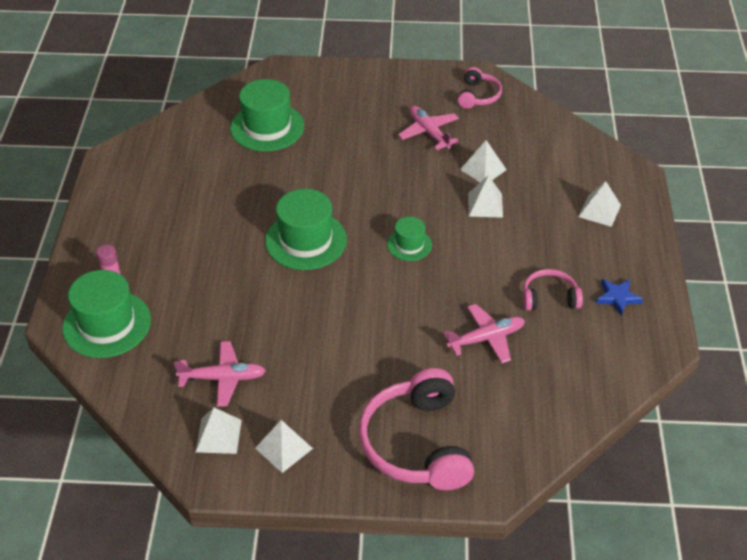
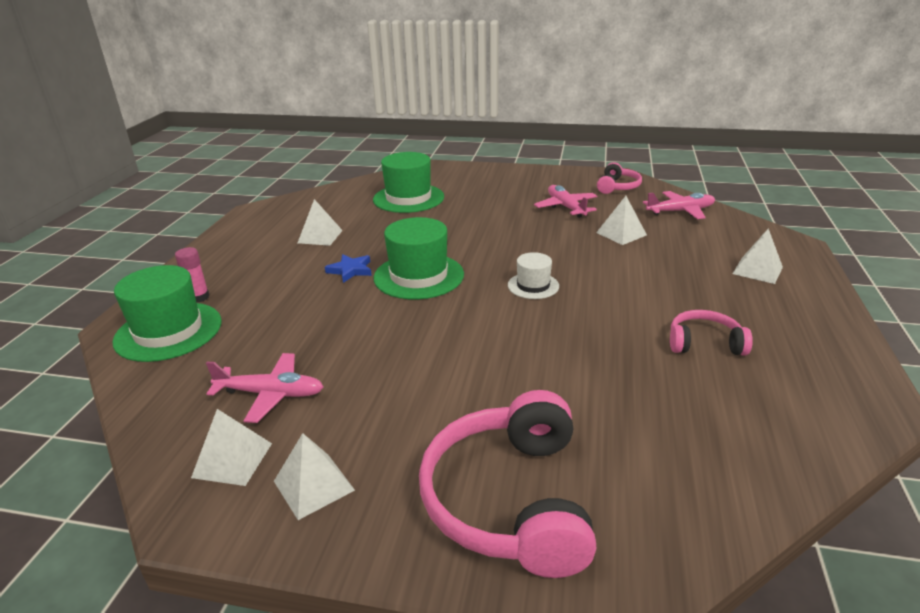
camera: 10 degrees right, 15 degrees down
(409, 245) = (533, 286): green hat -> white hat
(485, 205) = (623, 259): white pyramid -> white pyramid (320, 236)
(486, 338) = (621, 379): pink plane -> pink plane (680, 211)
(617, 297) = (797, 349): blue star -> blue star (350, 270)

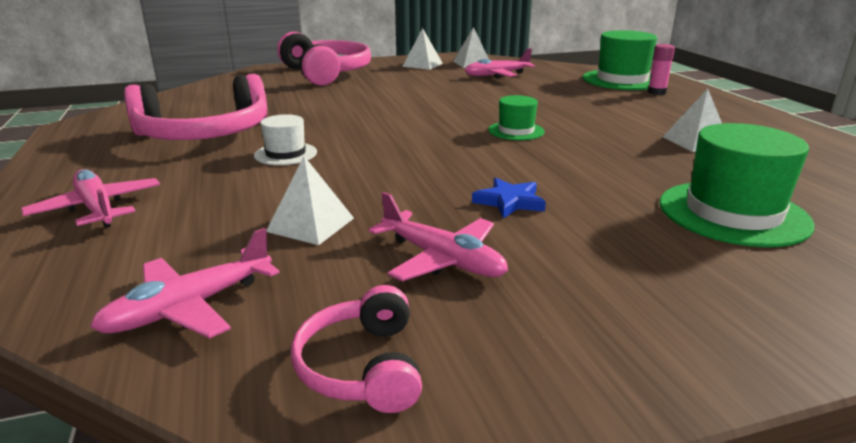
camera: 150 degrees right, 5 degrees down
(350, 270) = (588, 123): blue star -> blue star (509, 202)
(418, 276) = (516, 131): green hat -> green hat, size x0.55
(533, 286) = (390, 143): white hat -> white hat (285, 154)
(704, 343) = (204, 134): pink headphones -> pink headphones, size x1.91
(757, 270) = (97, 209): white pyramid -> pink plane

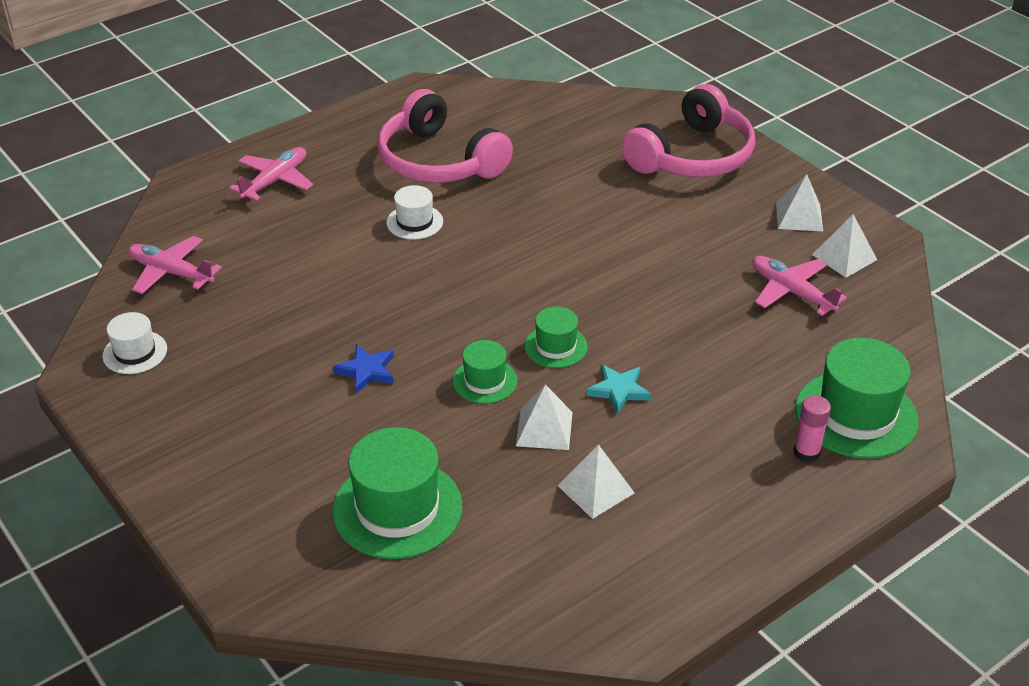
camera: 70 degrees right, 15 degrees up
(310, 224) = (287, 281): white pyramid -> white pyramid (544, 429)
(362, 367) = (135, 352): pink headphones -> white hat
(442, 259) = (257, 355): pink plane -> none
(549, 157) = (485, 381): none -> green hat
(579, 121) = (619, 390): none -> turquoise star

